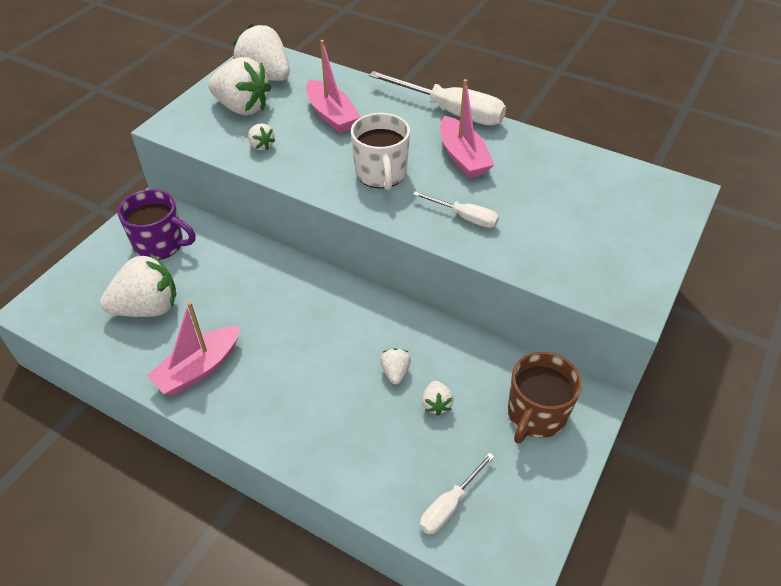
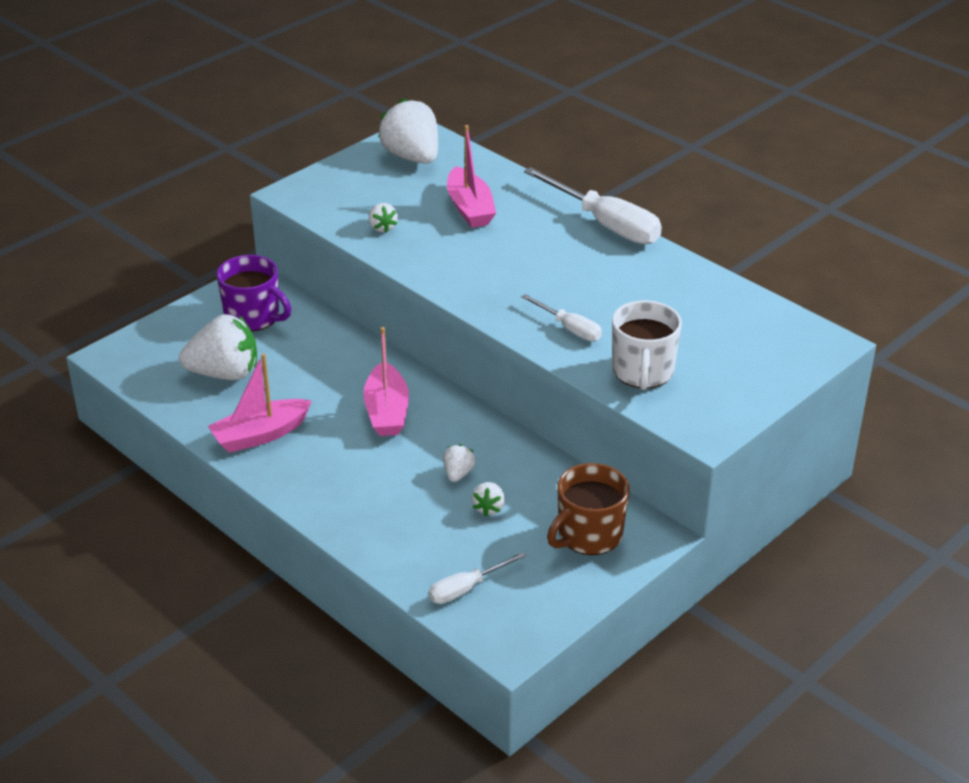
camera: 15 degrees right, 10 degrees down
(242, 108) = (375, 186): white strawberry -> none
(381, 174) = (499, 274): white mug -> white mug (643, 372)
(463, 157) = (596, 271): pink boat -> pink boat (386, 411)

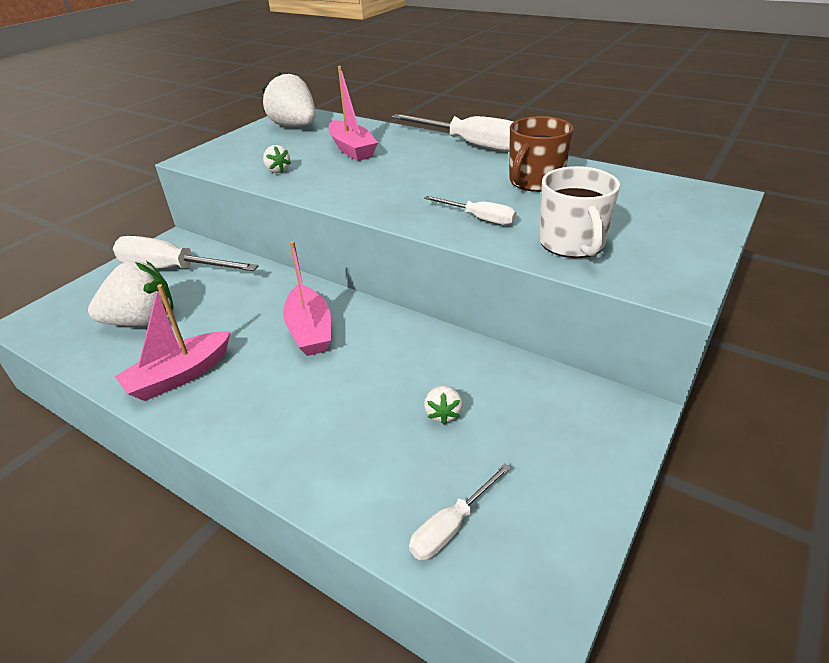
camera: 10 degrees left, 0 degrees up
(253, 317) = (172, 269): purple mug -> white screwdriver
(458, 474) = (398, 381): white strawberry -> none
(588, 535) = (563, 426): brown mug -> brown mug (535, 181)

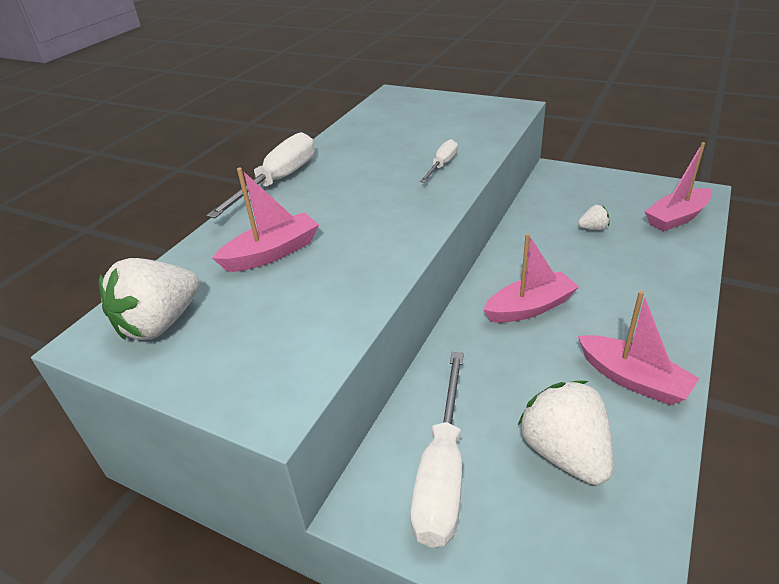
camera: 95 degrees left, 0 degrees up
(277, 170) = (333, 300): white strawberry -> none
(451, 526) = (676, 218): white screwdriver -> pink boat
(535, 181) = (370, 148): brown mug -> none
(572, 243) = (472, 132): white mug -> none

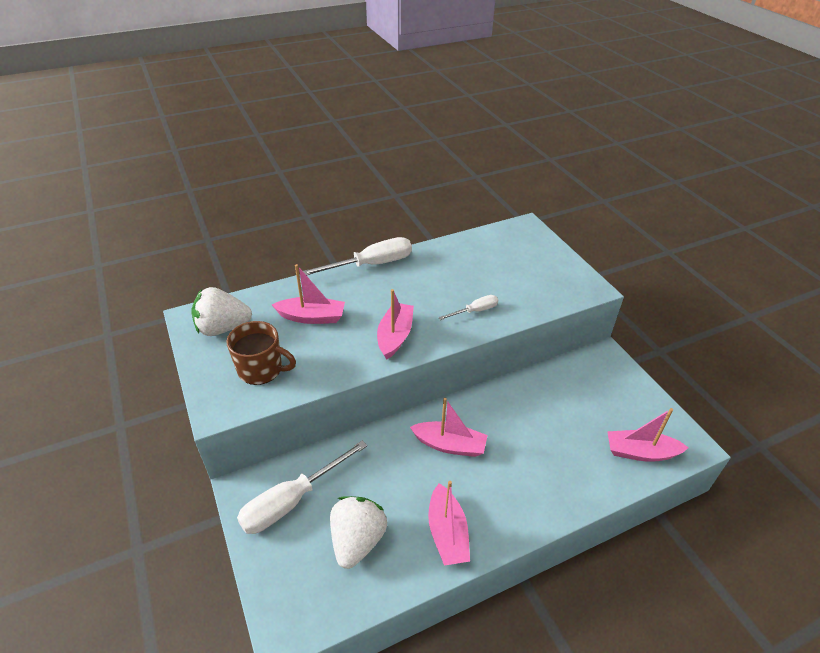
camera: 35 degrees right, 5 degrees up
(276, 332) = (261, 369): none -> brown mug
(393, 220) = (395, 336): none -> pink boat
(593, 228) = (566, 419): white strawberry -> none

